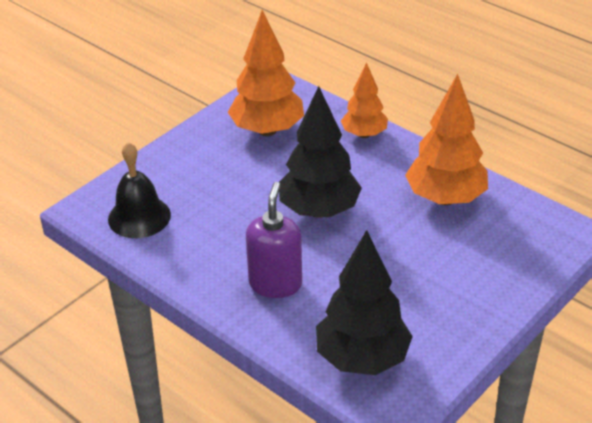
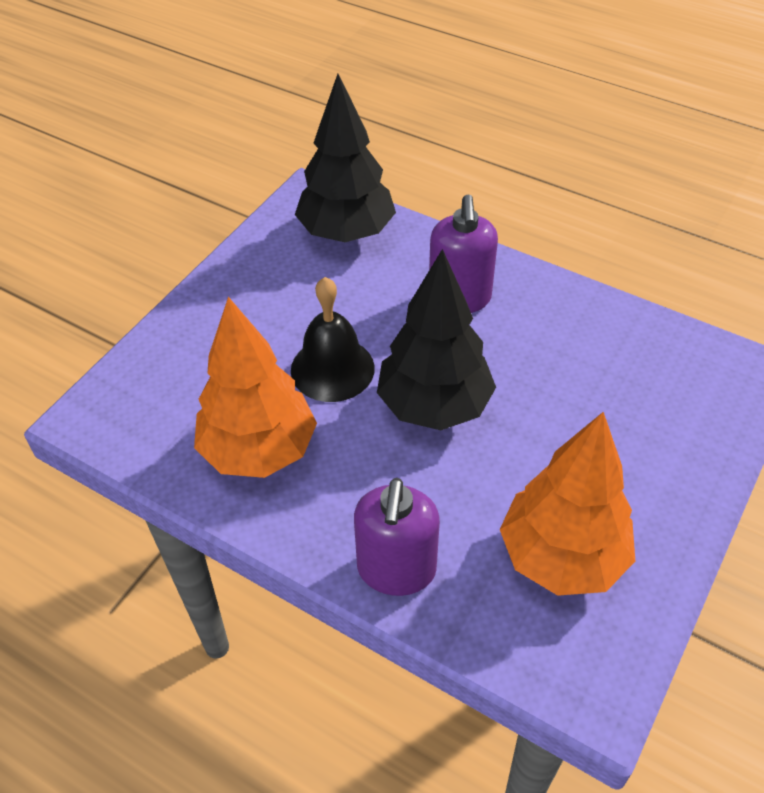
camera: 170 degrees right, 10 degrees up
(139, 217) = (669, 365): black bell -> black bell (332, 369)
(364, 134) = (396, 570): orange tree -> purple soap dispenser

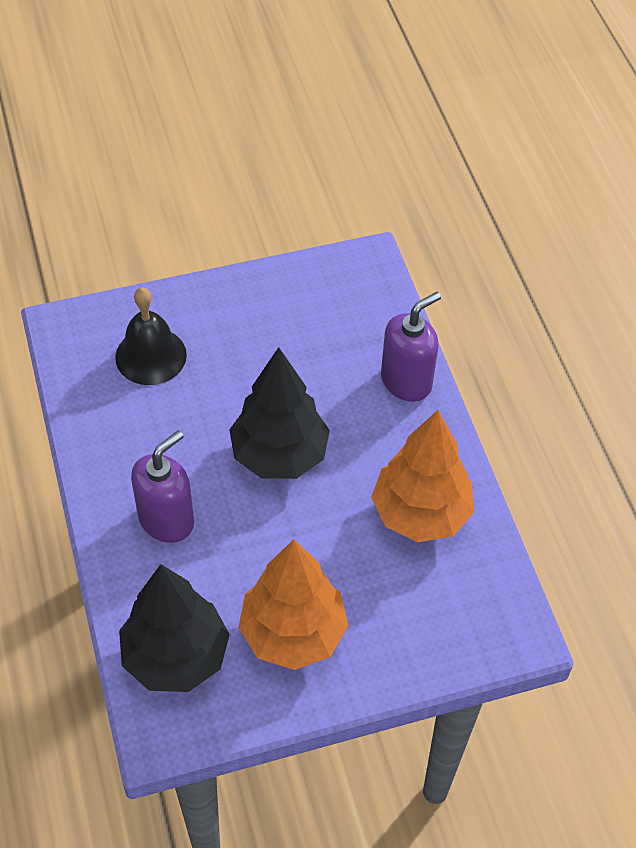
camera: 140 degrees left, 5 degrees up
(332, 369) = (315, 536): black bell -> black bell (151, 356)
(562, 557) = (311, 321): orange tree -> orange tree (293, 633)

